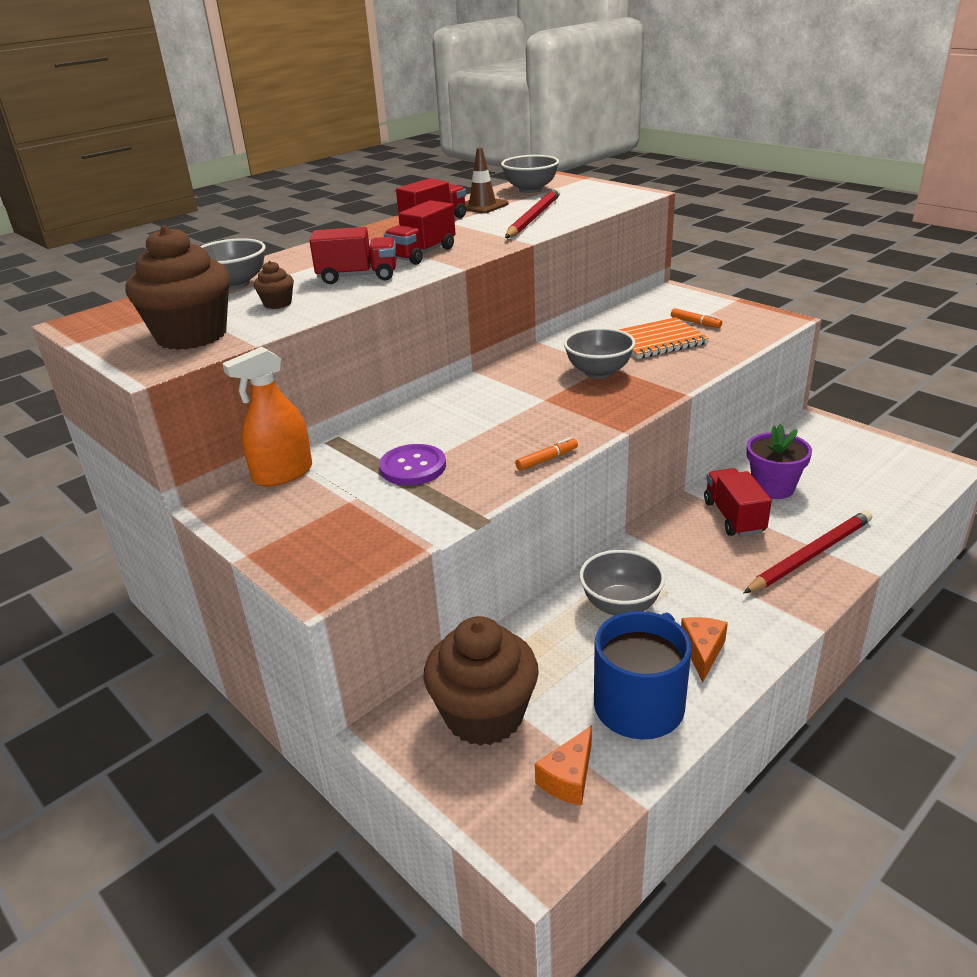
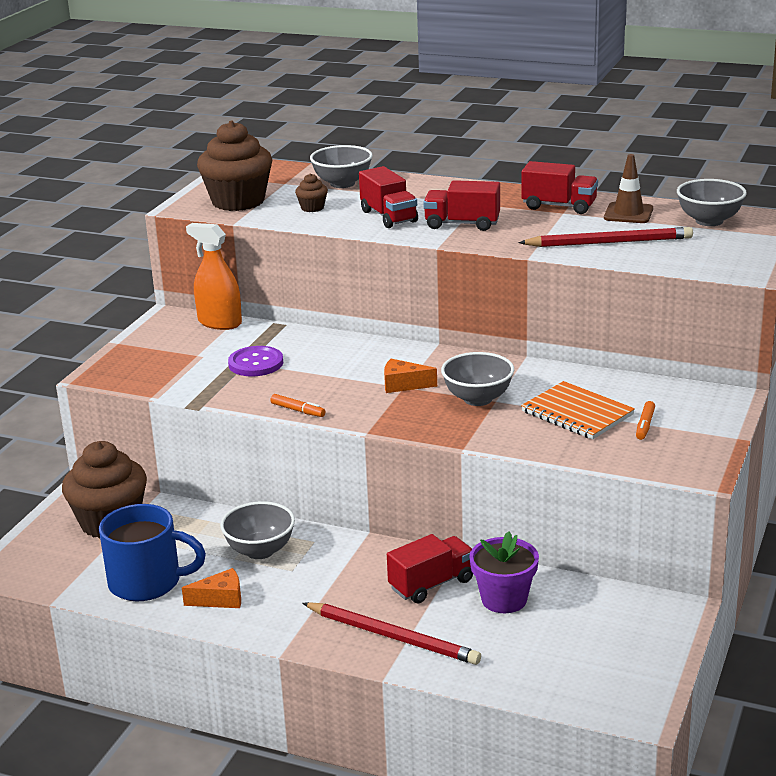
camera: 65 degrees right, 5 degrees down
(568, 778) = (65, 568): orange cheese -> orange cheese (403, 385)

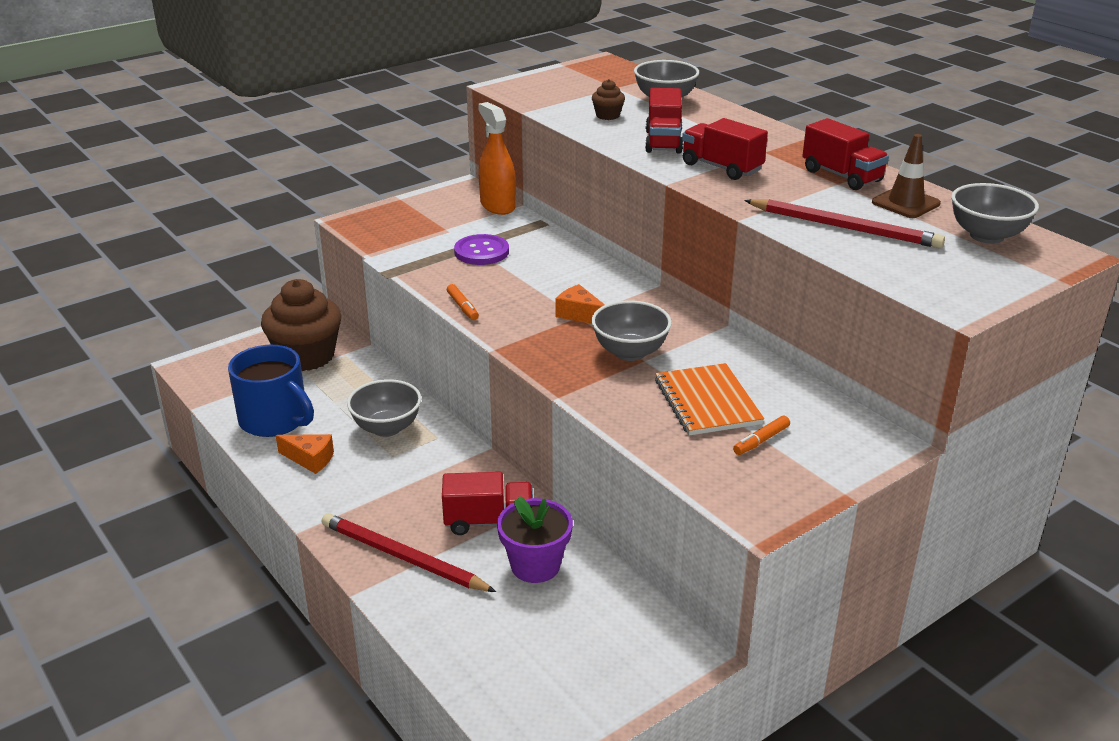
camera: 30 degrees right, 5 degrees up
(238, 201) = (554, 93): brown cupcake -> none
(393, 636) = (403, 557): red pencil -> red pencil turned 150 degrees clockwise

